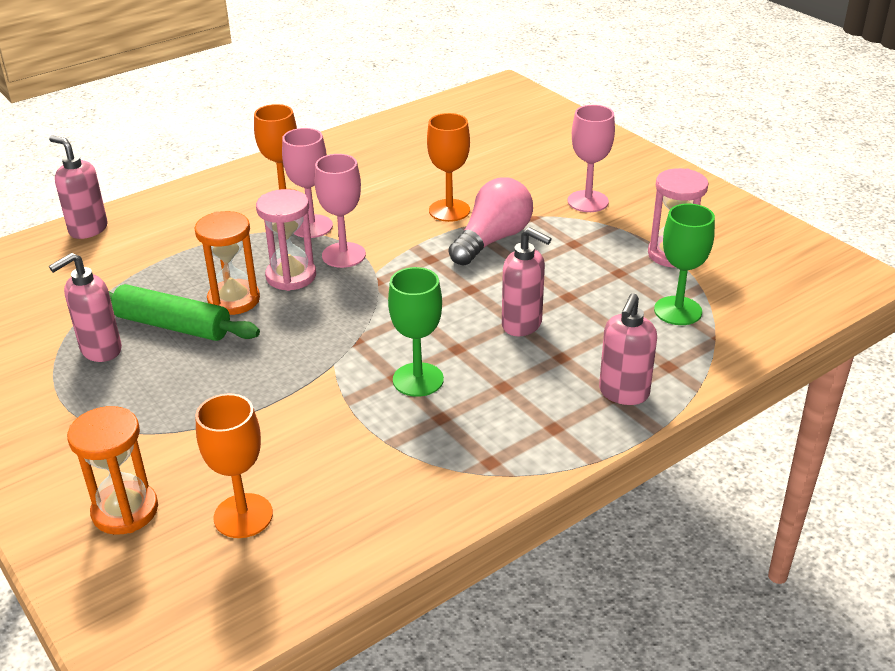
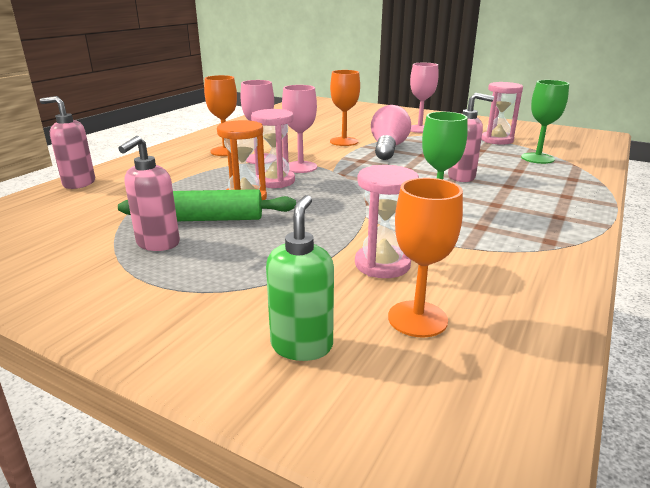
camera: 25 degrees left, 10 degrees down
(125, 511) = (302, 345): orange hourglass -> green soap dispenser
(279, 441) = (382, 264): none -> pink hourglass
(623, 393) = (569, 194): pink soap dispenser -> none

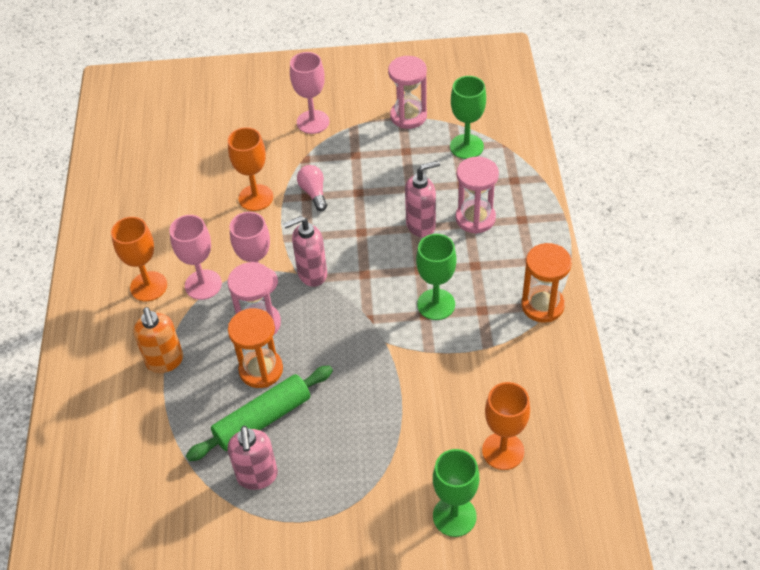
camera: 30 degrees left, 25 degrees up
(79, 183) = (69, 433): pink soap dispenser -> pink soap dispenser (312, 274)
(186, 177) = (165, 361): none -> orange soap dispenser
(302, 345) = (454, 516): green soap dispenser -> green goblet
(382, 264) = (444, 404): pink hourglass -> pink hourglass (475, 218)
(388, 148) = (314, 193): pink light bulb -> pink light bulb, size x0.56
(554, 242) = (542, 305): none -> orange hourglass

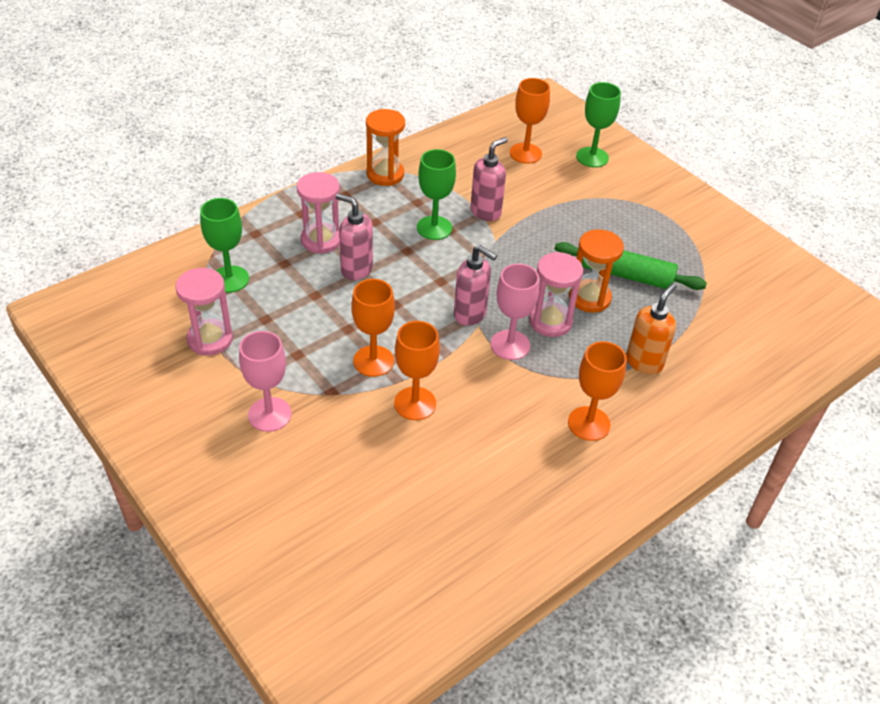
camera: 130 degrees left, 5 degrees down
(203, 285) = (549, 383): pink goblet -> none
(257, 476) = (669, 255): pink soap dispenser -> pink soap dispenser (486, 212)
(314, 193) = (373, 361): pink light bulb -> orange goblet

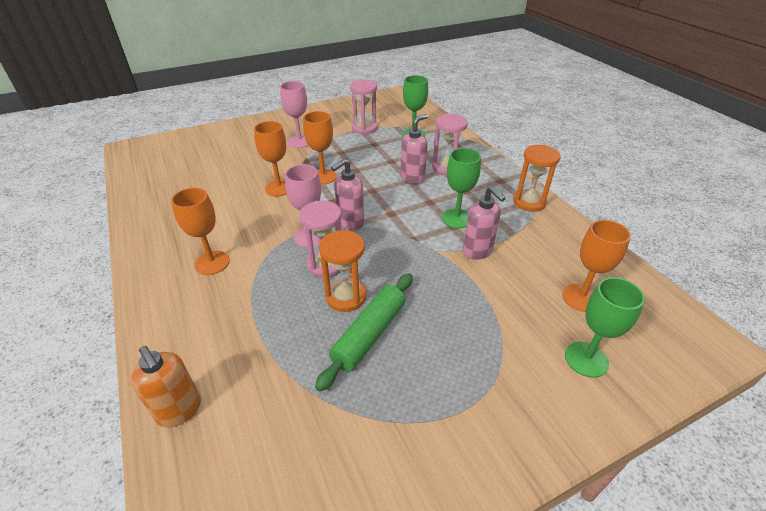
camera: 105 degrees right, 5 degrees down
(644, 362) = (252, 314): orange soap dispenser -> orange soap dispenser (180, 410)

